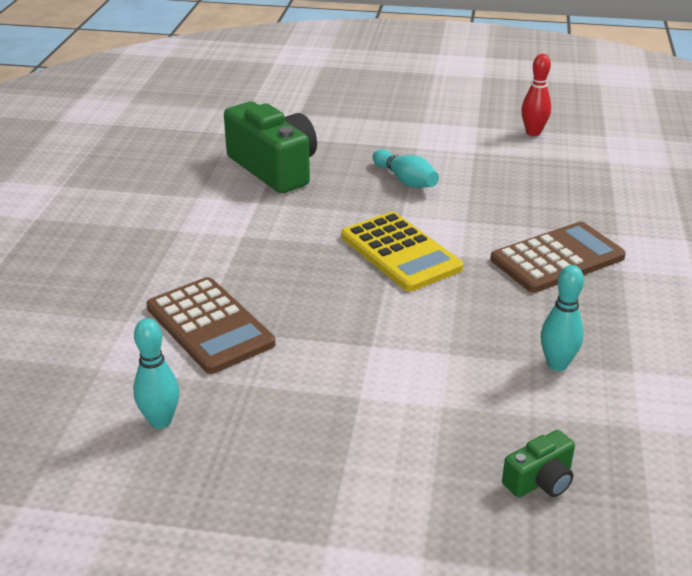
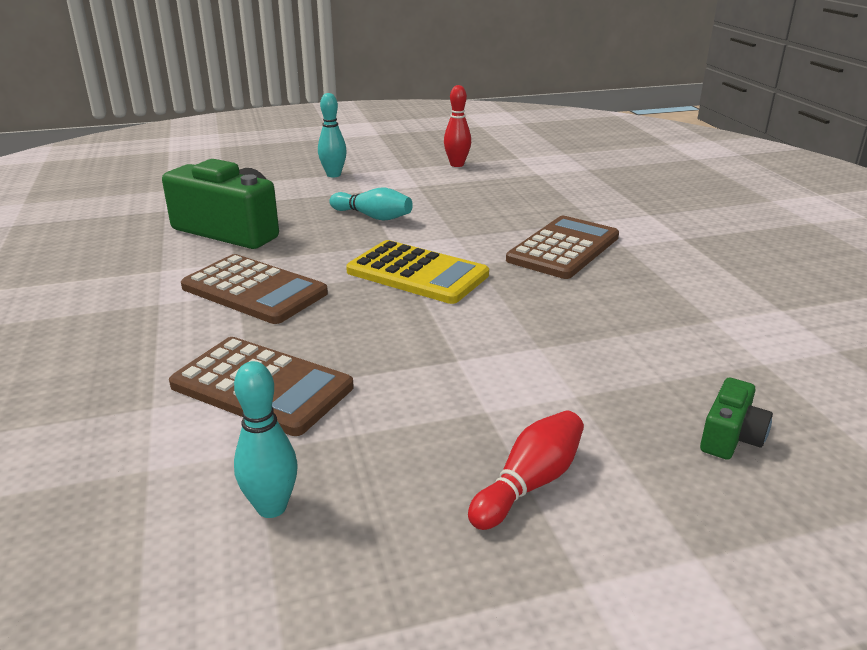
camera: 25 degrees left, 5 degrees down
(256, 236) = (254, 290): none -> brown calculator
(346, 463) = (529, 484): none -> red bowling pin
(557, 364) = (644, 330): turquoise bowling pin -> turquoise bowling pin (333, 175)

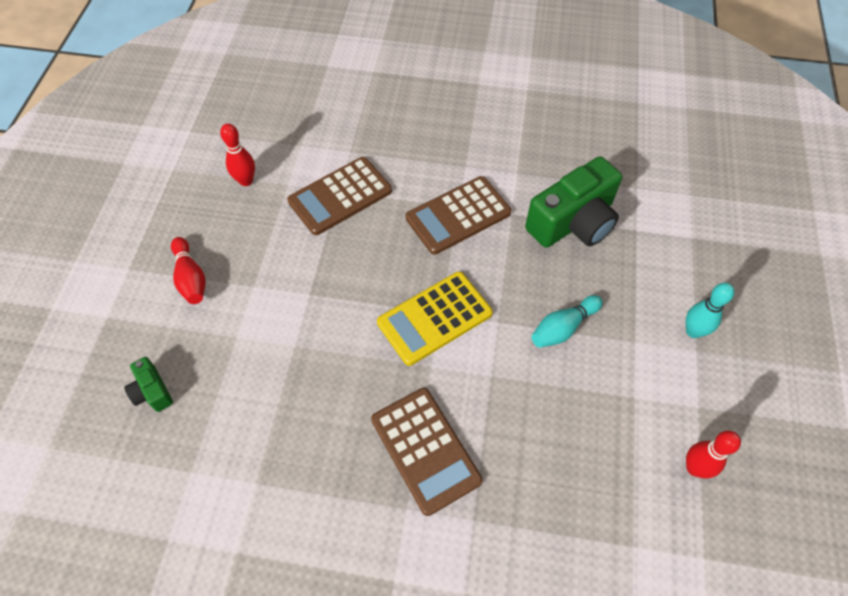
camera: 115 degrees right, 30 degrees up
(271, 507) = (246, 181): turquoise bowling pin -> red bowling pin

